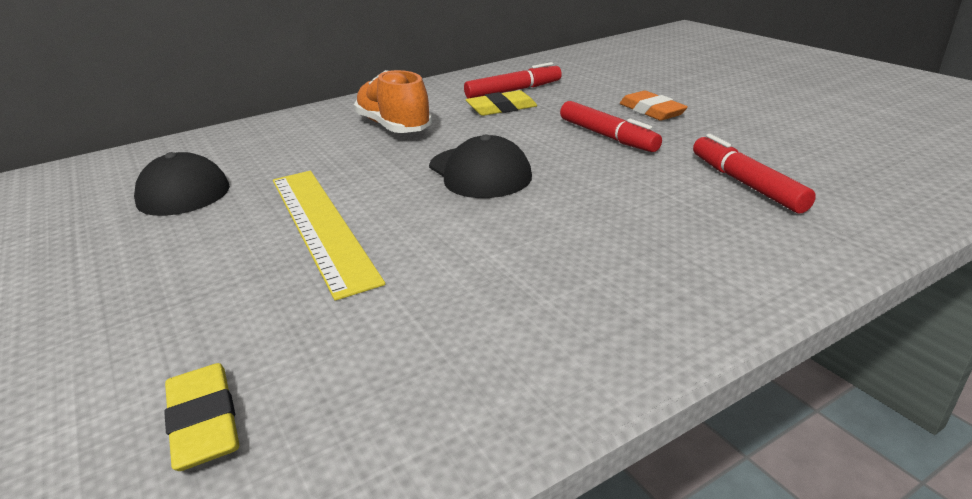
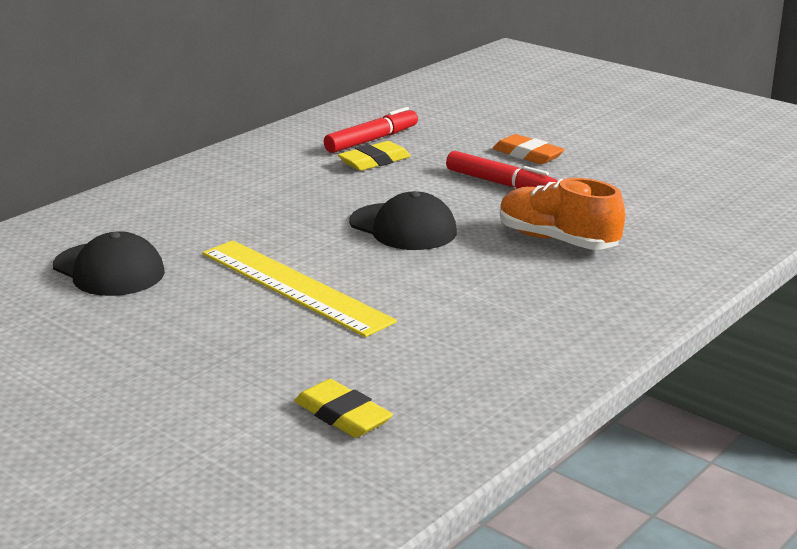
camera: 20 degrees left, 5 degrees down
(394, 126) = (274, 189): orange shoe -> orange shoe (557, 240)
(746, 184) = (640, 217): red marker -> none

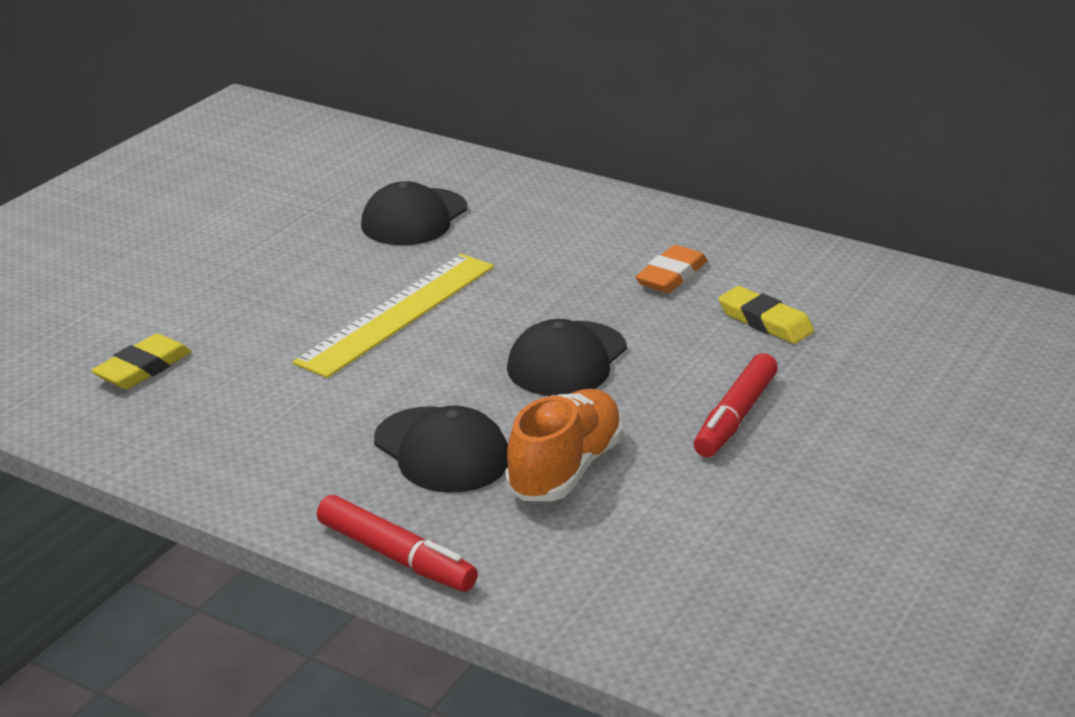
camera: 80 degrees right, 5 degrees up
(371, 140) = (839, 312): red marker -> red marker (396, 556)
(524, 281) = (442, 450): none -> black cap
(528, 155) = (856, 433): orange eraser -> orange eraser (671, 275)

